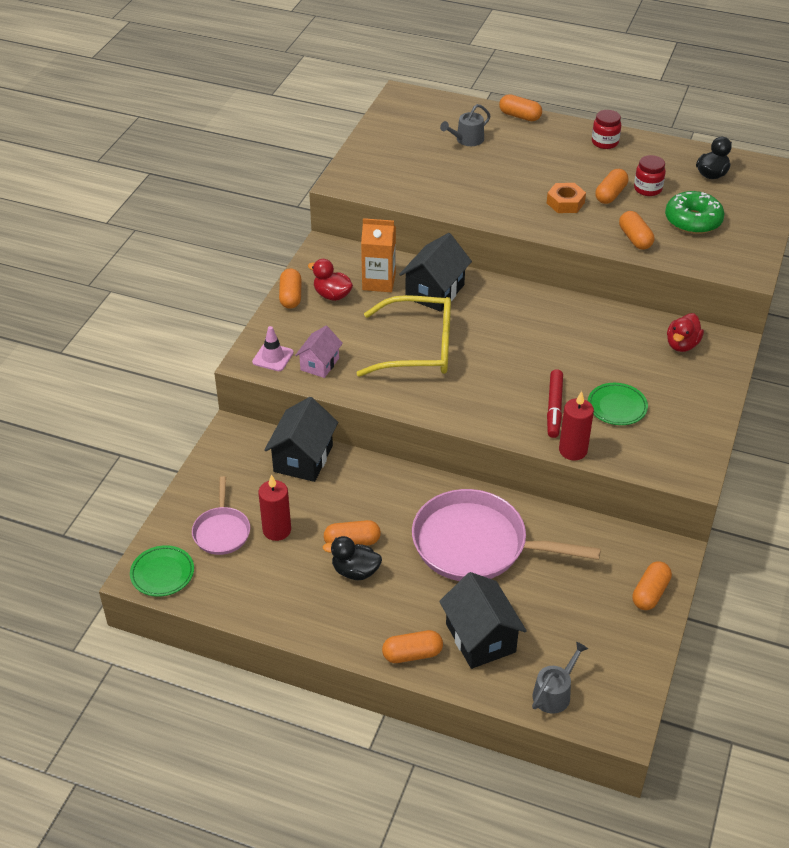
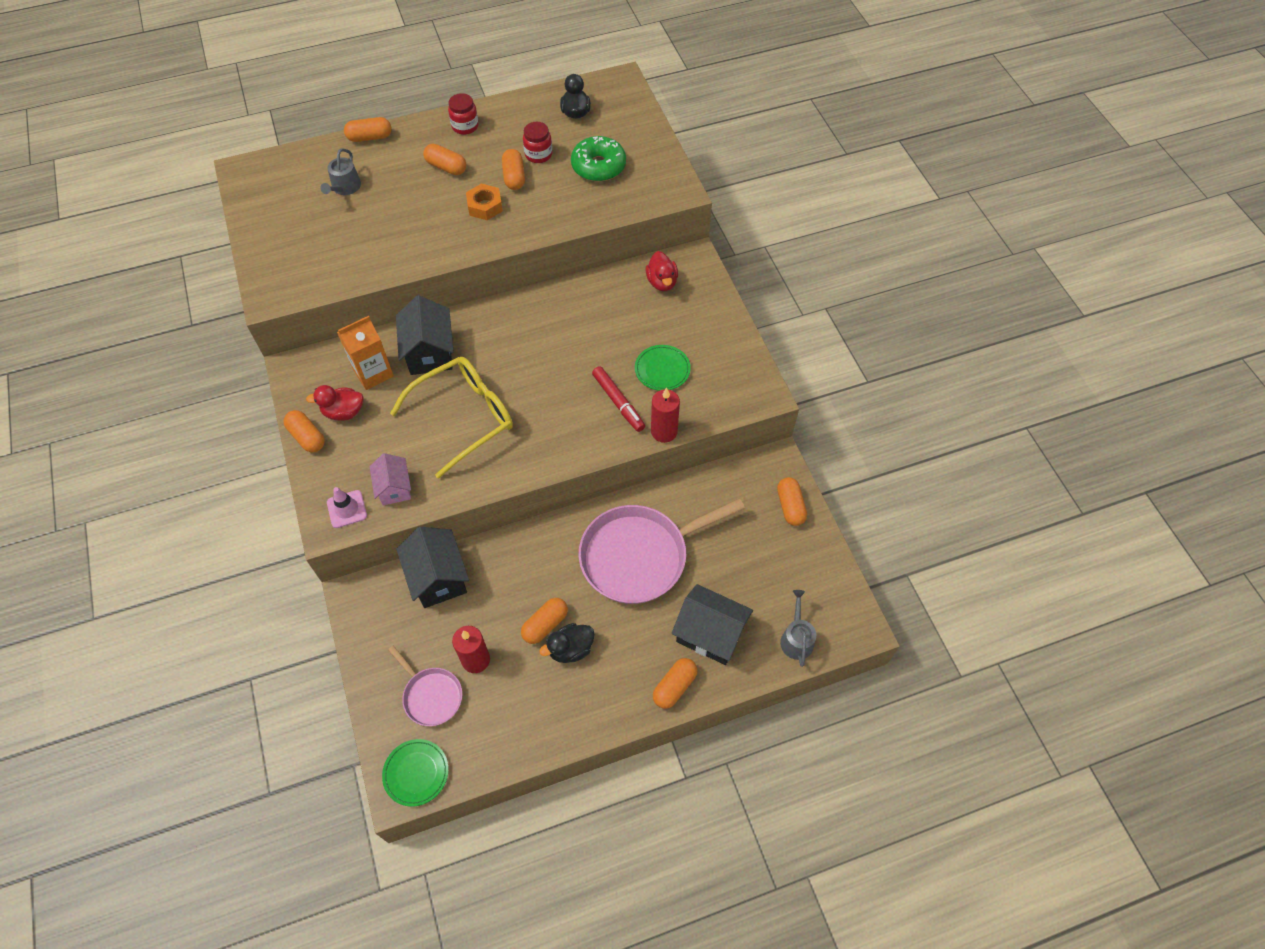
camera: 40 degrees left, 15 degrees up
(635, 238) = (569, 210): orange capsule -> orange capsule (446, 167)

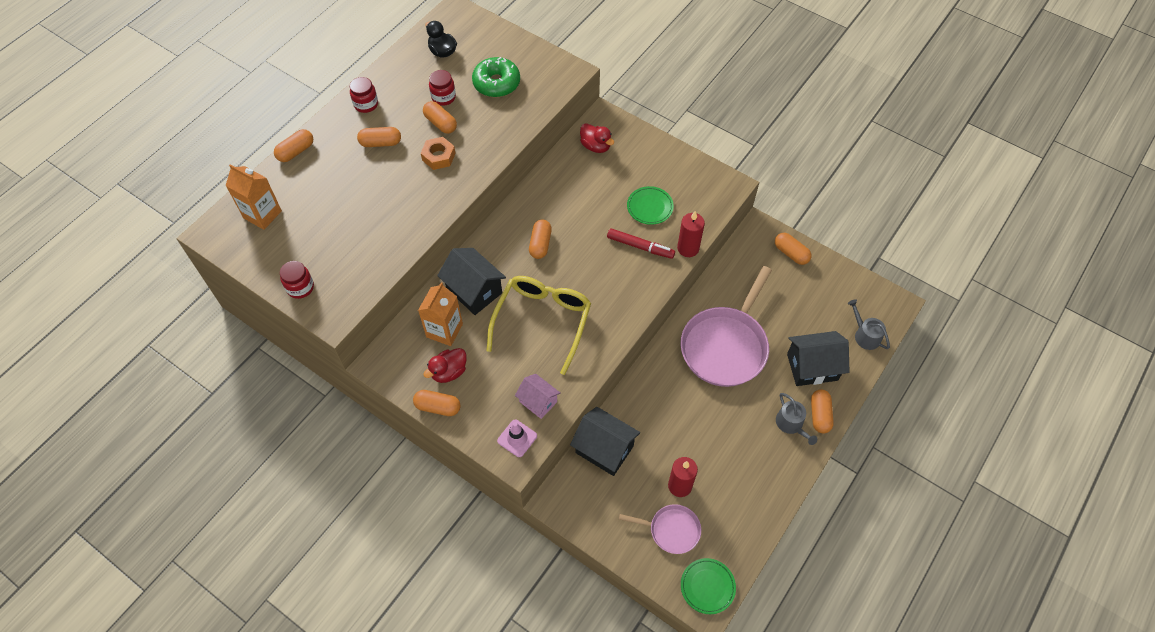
camera: 35 degrees left, 0 degrees up
(267, 257) = (300, 287): none -> red jar
(295, 177) = (262, 214): none -> orange carton
(345, 187) = (313, 201): grey watering can -> grey watering can (791, 424)
(545, 625) = (704, 431): orange capsule -> orange capsule (540, 244)
(570, 649) = (735, 436): black duck -> none

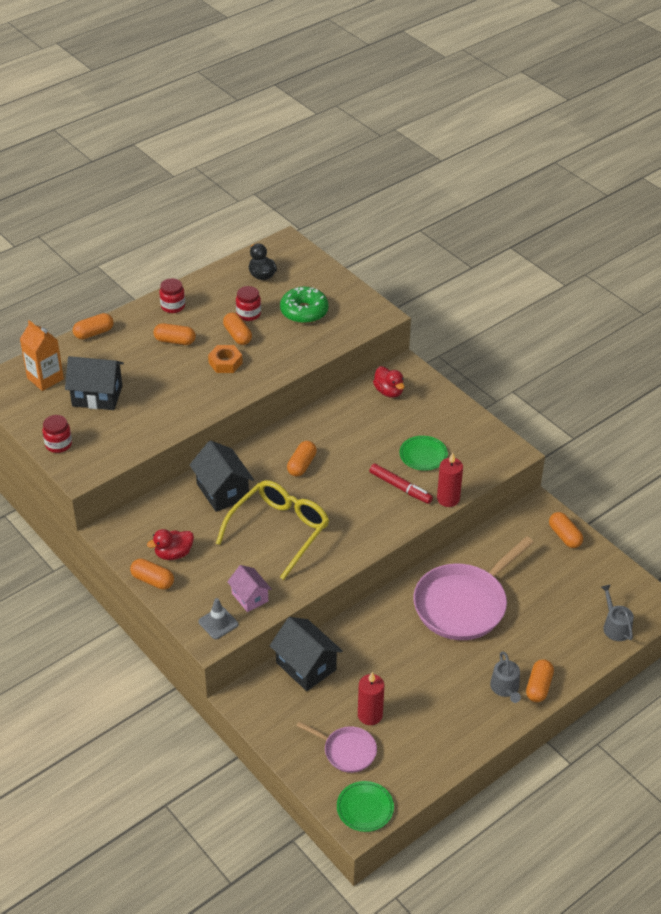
camera: 15 degrees right, 15 degrees down
(444, 330) = (182, 518): orange carton -> none
(517, 438) = (218, 623): pink traffic cone -> grey traffic cone
(812, 367) = (547, 642): black house -> black house (97, 396)

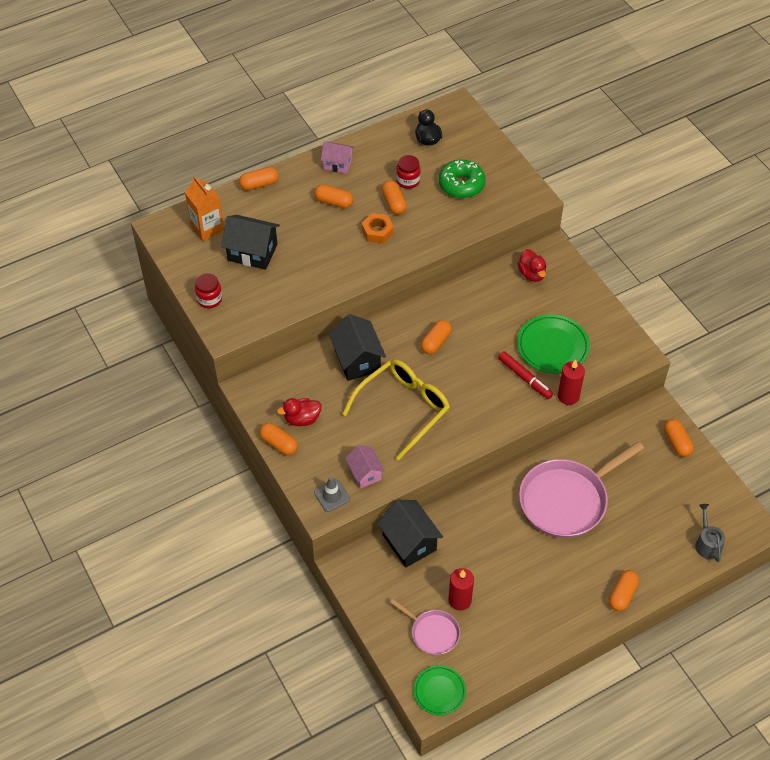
camera: 10 degrees right, 10 degrees up
(173, 306) = (337, 164): red jar -> pink house
(423, 455) = (552, 346): green plate -> green plate, size x1.56
(505, 688) = (590, 591): grey watering can -> none

